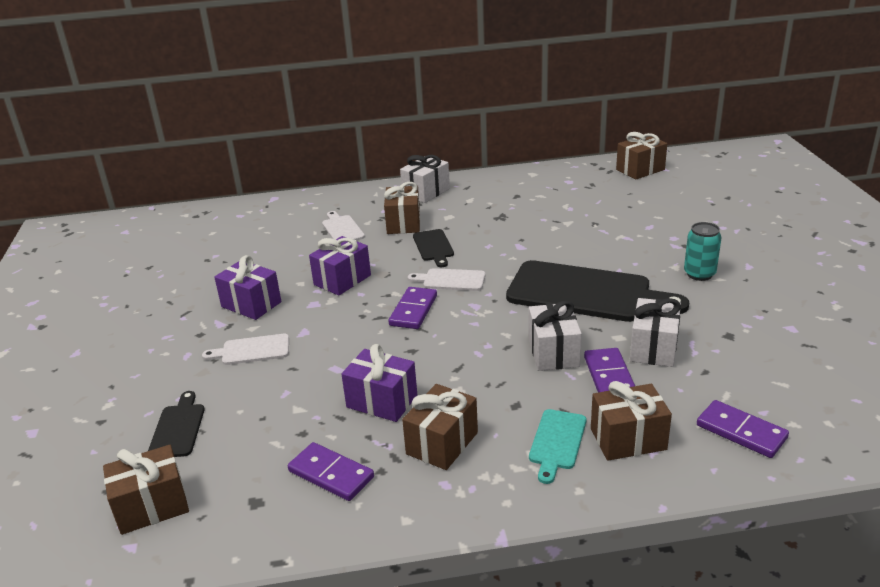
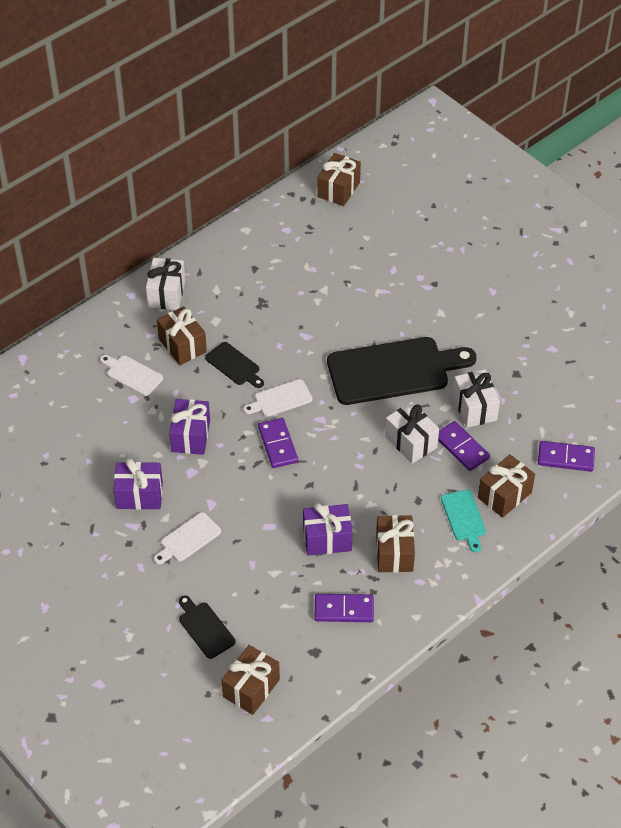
camera: 35 degrees left, 20 degrees up
(699, 274) = (463, 315): turquoise can -> none

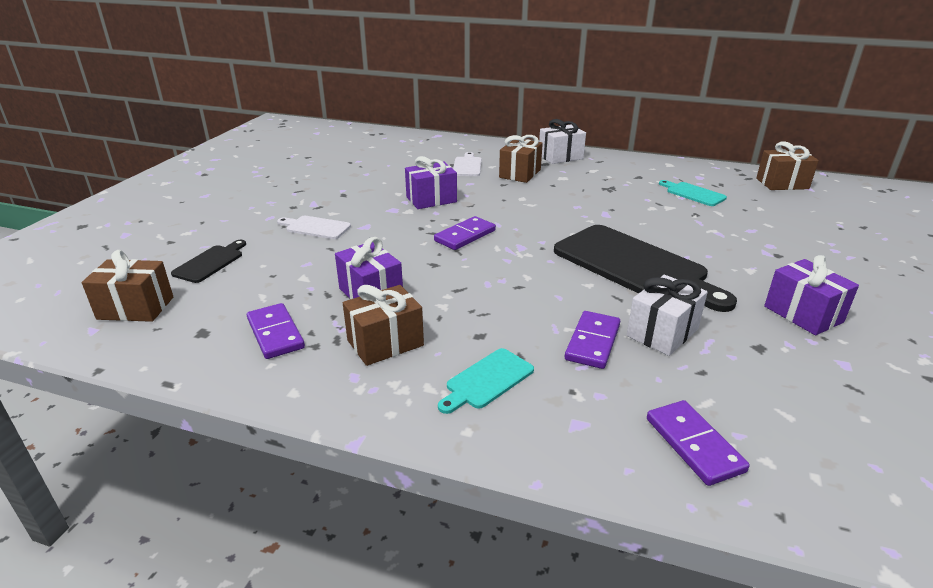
camera: 60 degrees right, 20 degrees down
(139, 495) = (348, 198): purple gift -> purple gift (803, 314)
(234, 365) = (528, 195): black cutting board -> none
(280, 399) = (519, 223): white cutting board -> none
(313, 257) = (693, 193): none -> turquoise cutting board
(411, 442) = (556, 304): white gift -> none
(504, 495) = (560, 404): brown gift -> none

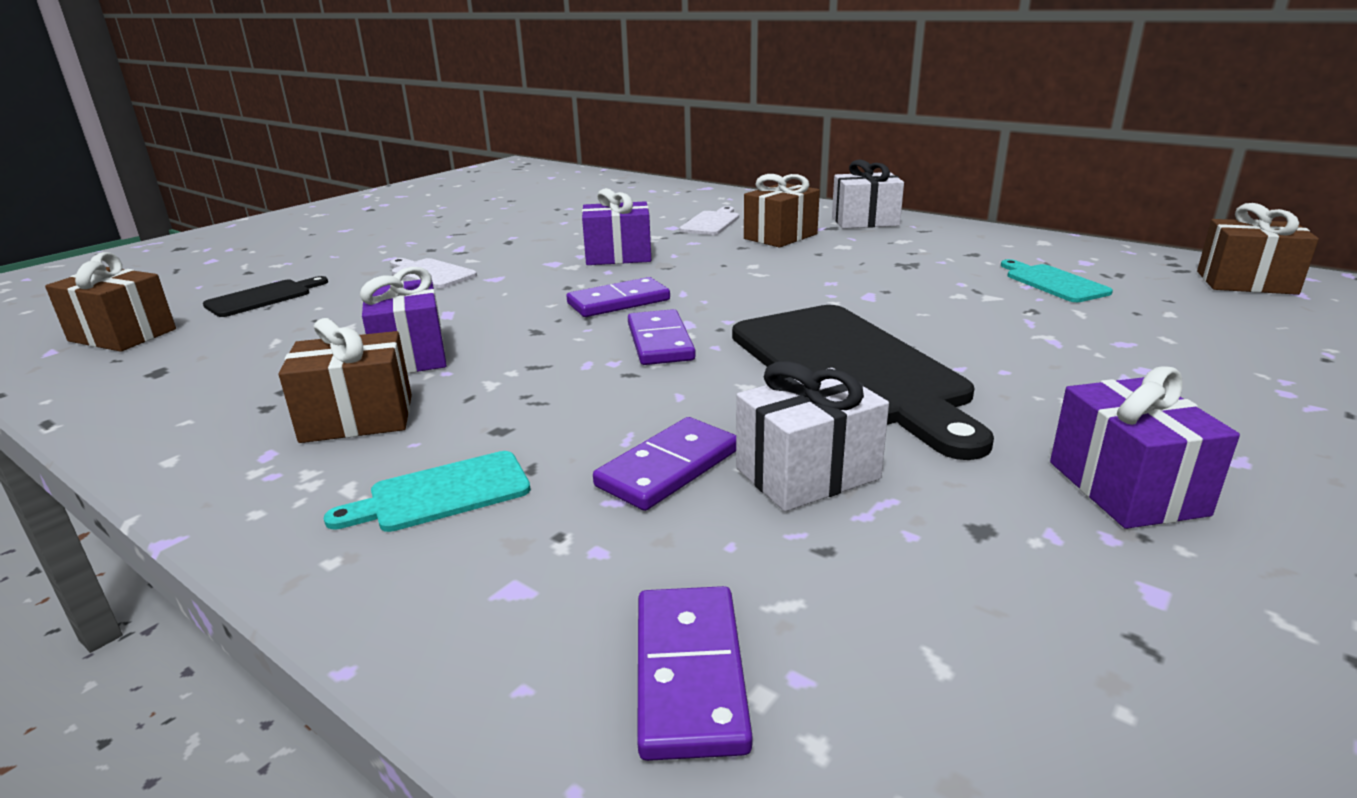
camera: 20 degrees right, 5 degrees down
(275, 333) = (237, 385): purple domino -> purple domino (660, 342)

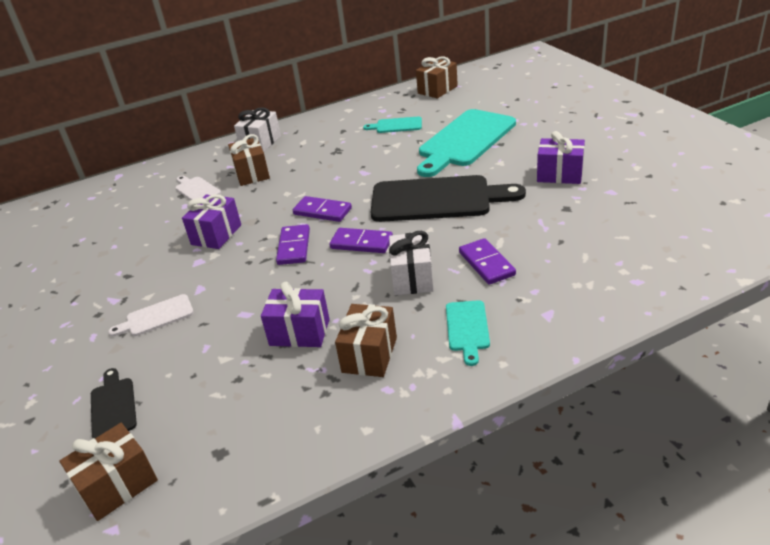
camera: 60 degrees left, 10 degrees up
(690, 674) = (609, 282): purple domino -> purple domino (322, 211)
(807, 473) = (512, 232): white gift -> white gift (412, 278)
(1100, 348) = (465, 140): none -> turquoise cutting board

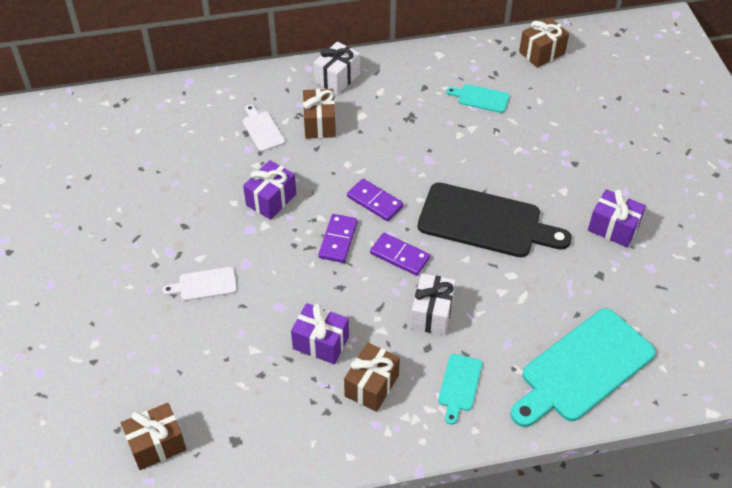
camera: 10 degrees right, 15 degrees up
(113, 406) = (159, 369): black cutting board -> none
(465, 140) = (541, 146): turquoise cutting board -> turquoise cutting board (583, 368)
(486, 263) = (501, 319): purple domino -> none

